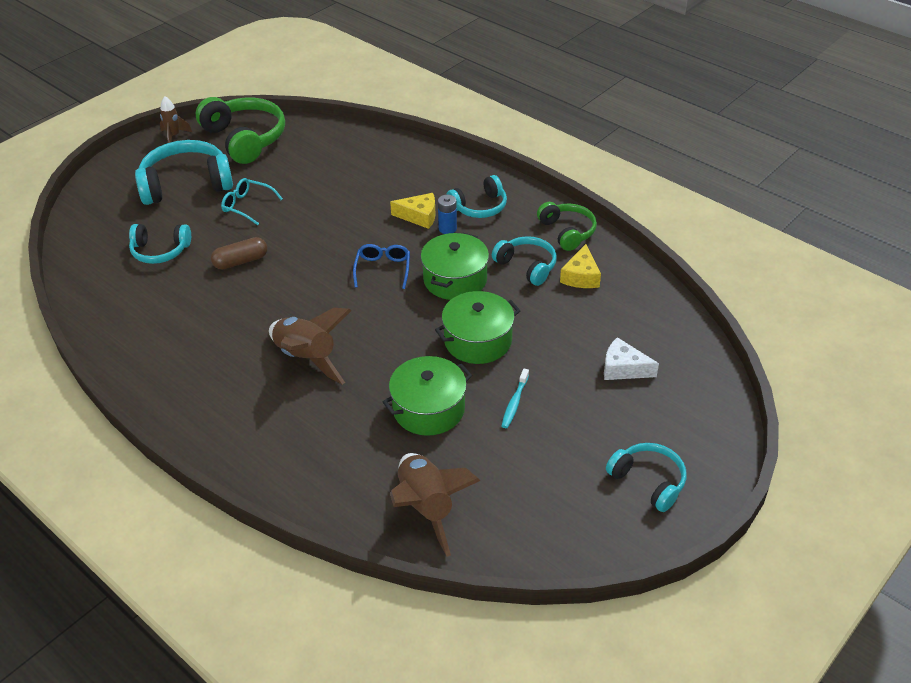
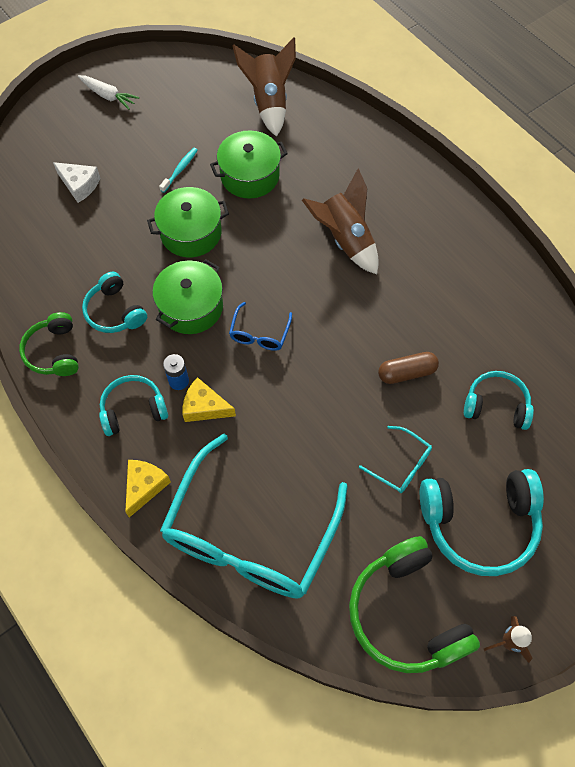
camera: 170 degrees left, 20 degrees up
(363, 157) = (250, 534): none -> turquoise glasses
(581, 276) = (68, 289): yellow cheese -> yellow cheese (145, 486)
(648, 481) = (108, 96): turquoise headphones -> white carrot

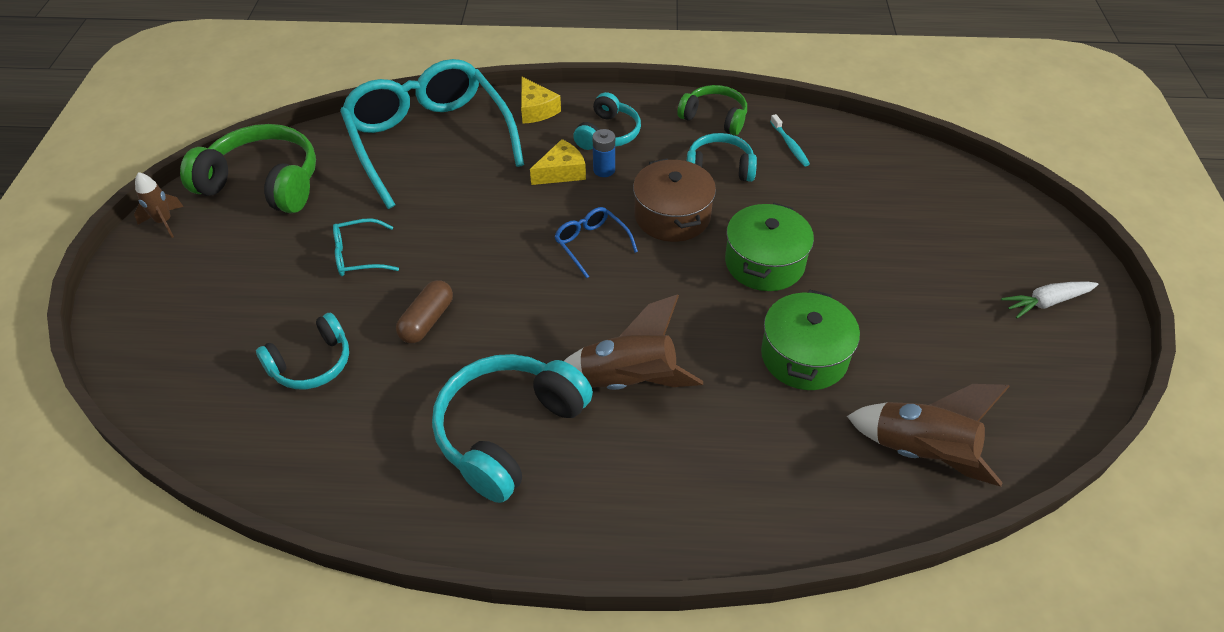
camera: 130 degrees right, 15 degrees down
(79, 185) = (908, 215): white cheese -> none
(180, 170) = (866, 301): turquoise toothbrush -> turquoise toothbrush (790, 145)
(191, 307) = (672, 216): green pot -> brown pot
(479, 523) = (250, 270): turquoise headphones -> turquoise headphones (509, 432)

